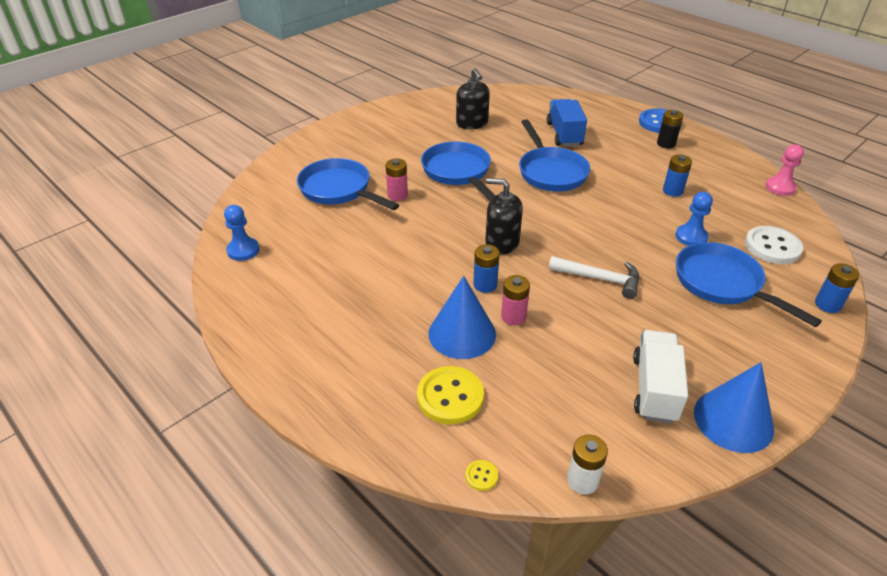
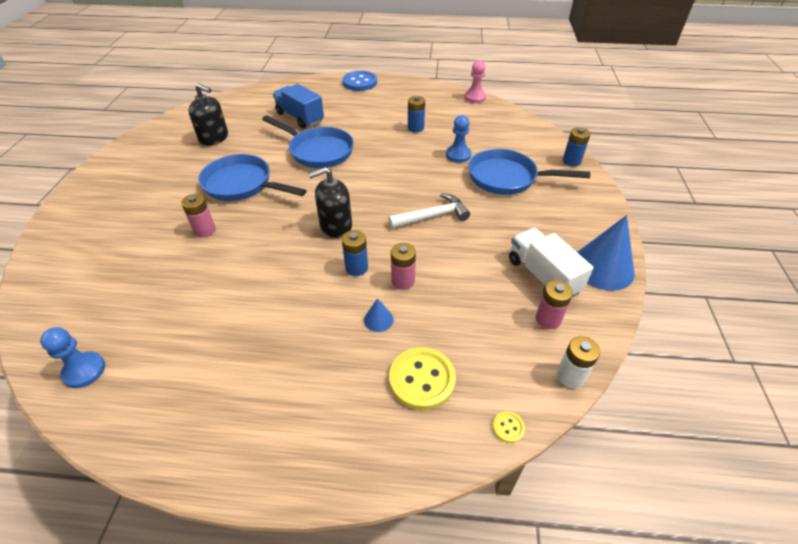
camera: 40 degrees left, 5 degrees up
(339, 190) = (138, 253): blue pan -> none
(462, 333) = (378, 319): blue cone -> blue cone, size x0.45
(615, 425) = (548, 319): none -> pink battery
(666, 144) = (378, 96): black battery -> none
(772, 247) = (509, 139): white button -> none

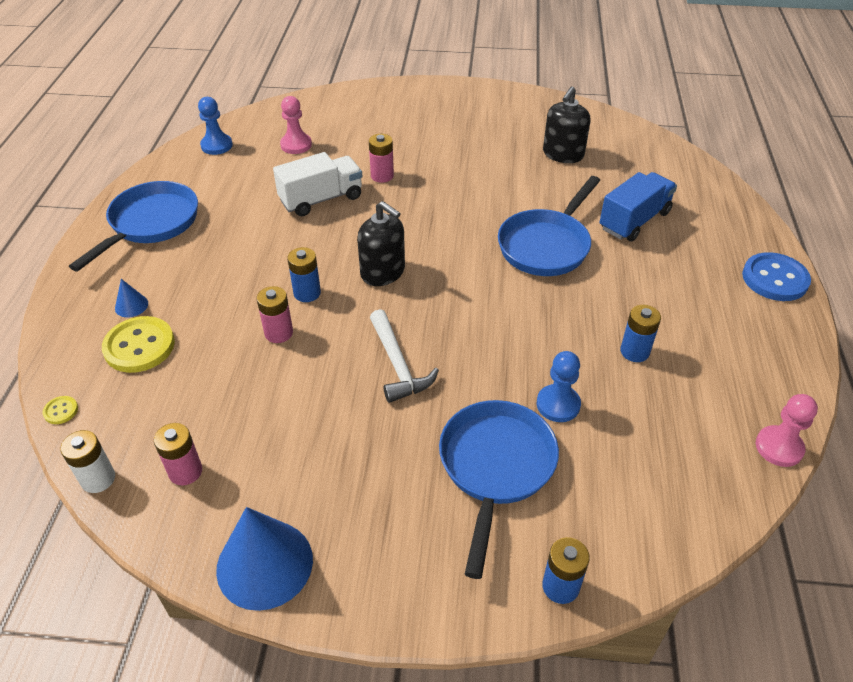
camera: 90 degrees right, 0 degrees up
(121, 295) = (296, 145): none -> pink pawn
(242, 185) = (464, 190): blue pan -> blue pan (151, 224)
(335, 226) = (383, 272): black soap dispenser -> black soap dispenser turned 150 degrees clockwise
(378, 319) = (225, 313): blue cone -> blue cone (131, 305)
(543, 276) = (261, 479): white truck -> white truck (321, 199)

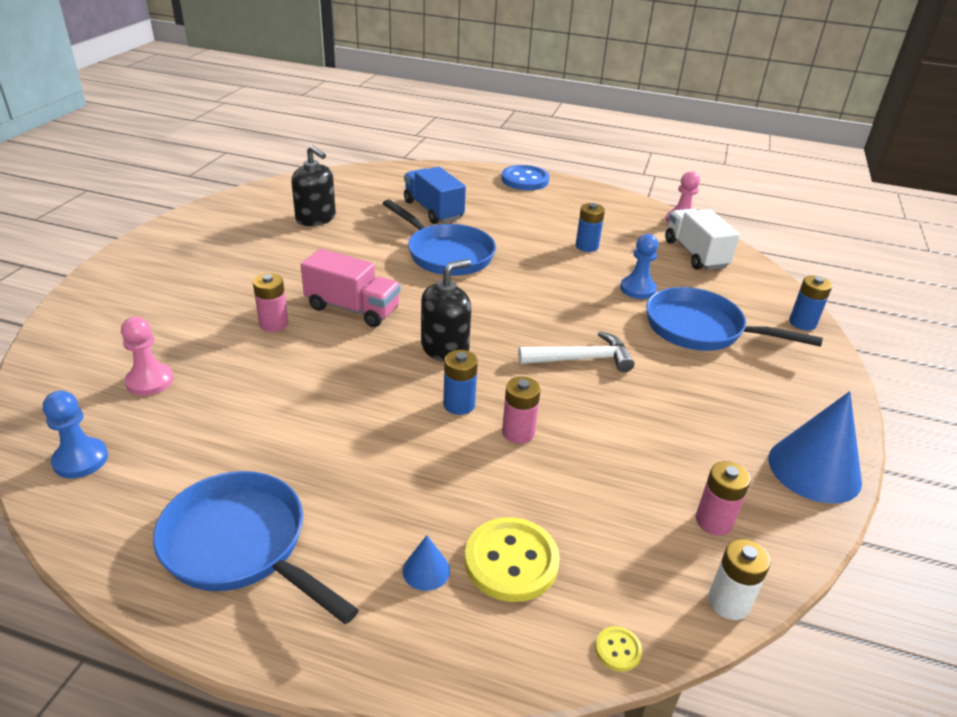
camera: 80 degrees left, 10 degrees down
(321, 199) = (289, 374): white truck -> white truck (695, 254)
(421, 209) = (352, 308): none -> pink truck

